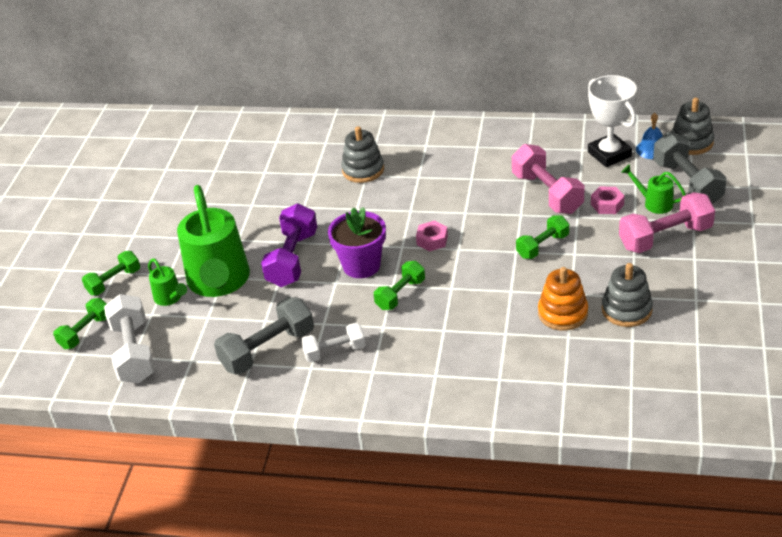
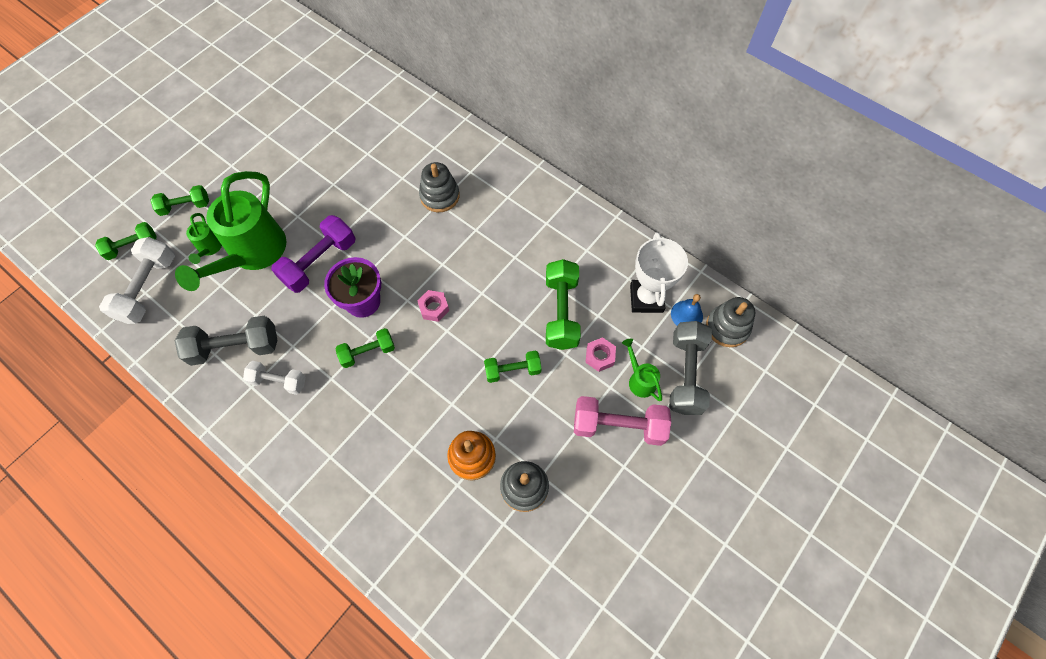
camera: 25 degrees right, 25 degrees up
(547, 193) = (561, 312): pink dumbbell -> green dumbbell

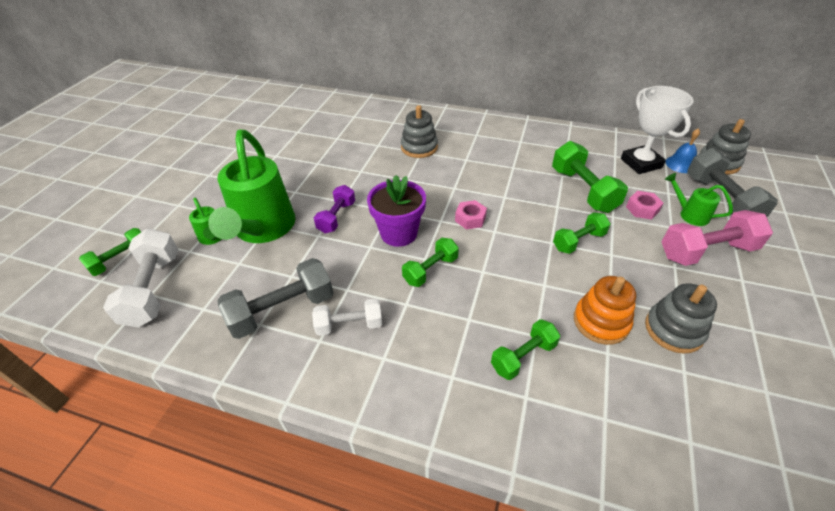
camera: 20 degrees left, 20 degrees down
(185, 206) = (172, 214): green dumbbell -> green dumbbell (523, 357)
(319, 262) = (336, 217): purple dumbbell -> purple dumbbell, size x0.63

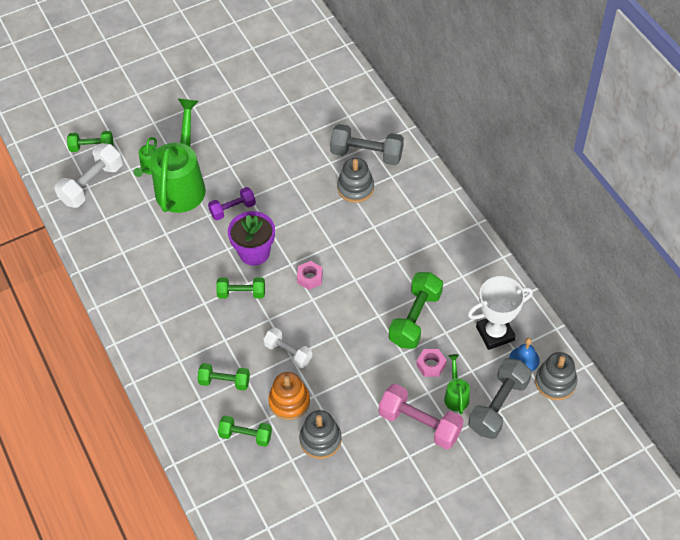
camera: 45 degrees right, 10 degrees up
(263, 229) = (182, 184): green watering can -> green watering can turned 150 degrees clockwise
(282, 310) = (140, 253): grey dumbbell -> grey dumbbell (366, 154)
(349, 325) = (163, 290): white dumbbell -> white dumbbell (288, 353)
(578, 241) = (352, 349): green dumbbell -> green dumbbell (246, 435)
(641, 163) = (495, 333): white trophy -> white trophy turned 45 degrees clockwise

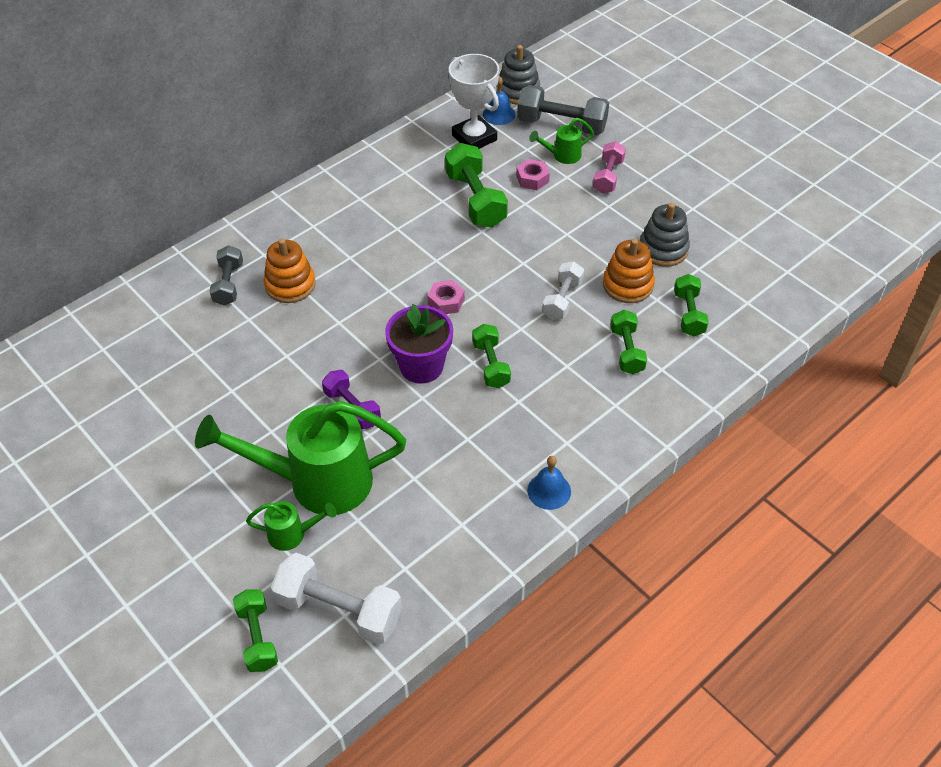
camera: 105 degrees left, 5 degrees down
(127, 303) = (549, 491): none -> blue bell
(355, 188) = (290, 285): grey stacking toy -> orange stacking toy
(366, 154) = (229, 284): grey dumbbell -> grey dumbbell, size x0.63
(415, 318) = (475, 200): green dumbbell -> green dumbbell turned 60 degrees clockwise
(420, 424) = (608, 176): pink dumbbell -> pink dumbbell, size x0.63

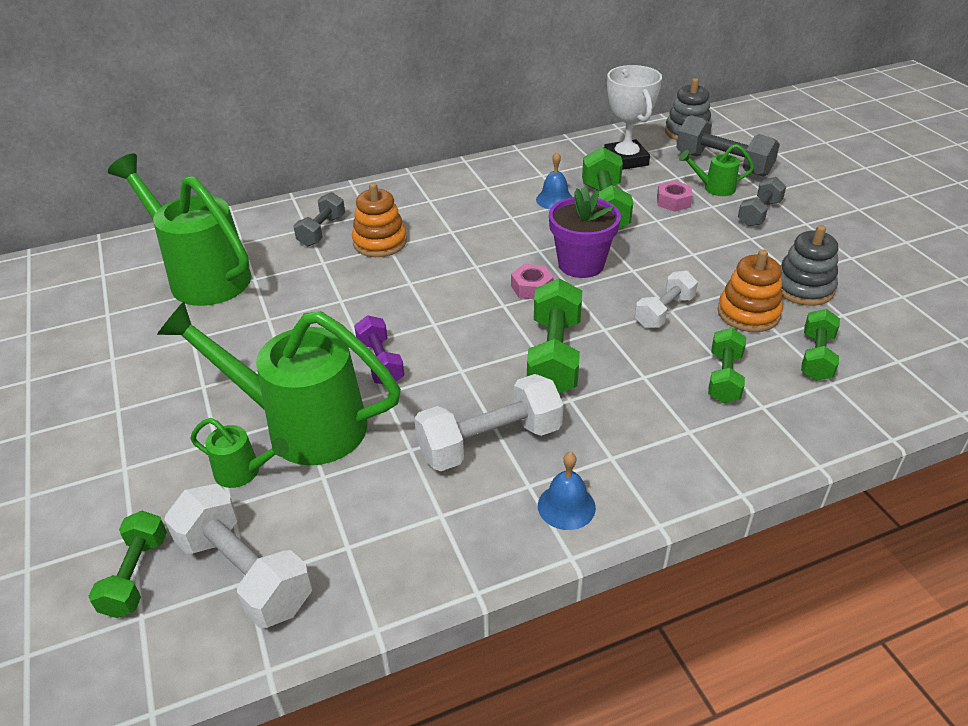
camera: 20 degrees right, 10 degrees down
(143, 361) = (202, 276): none -> green watering can
(421, 366) = (475, 340): purple flower pot -> purple flower pot (581, 264)
(472, 455) = (490, 442): none -> white dumbbell
(491, 364) = (554, 356): green dumbbell -> green dumbbell, size x1.60
(499, 114) = (659, 146): blue bell -> blue bell (554, 199)
(608, 176) = (759, 213): pink dumbbell -> grey dumbbell

